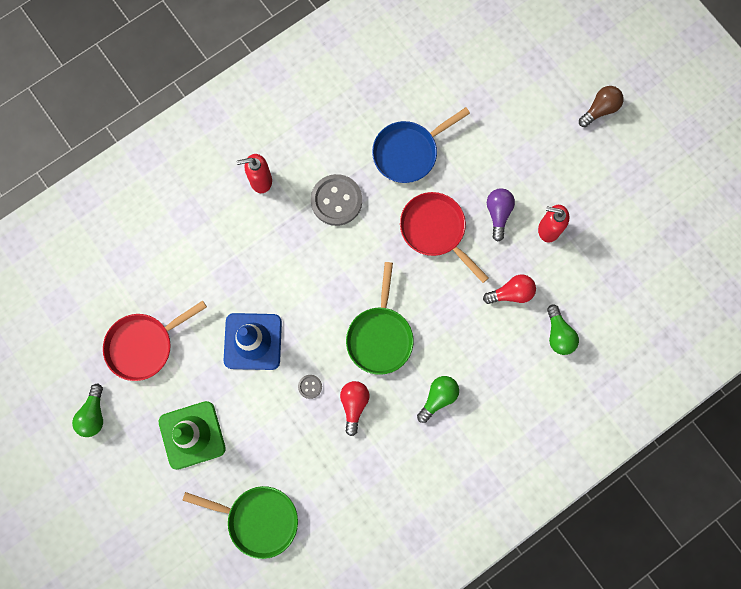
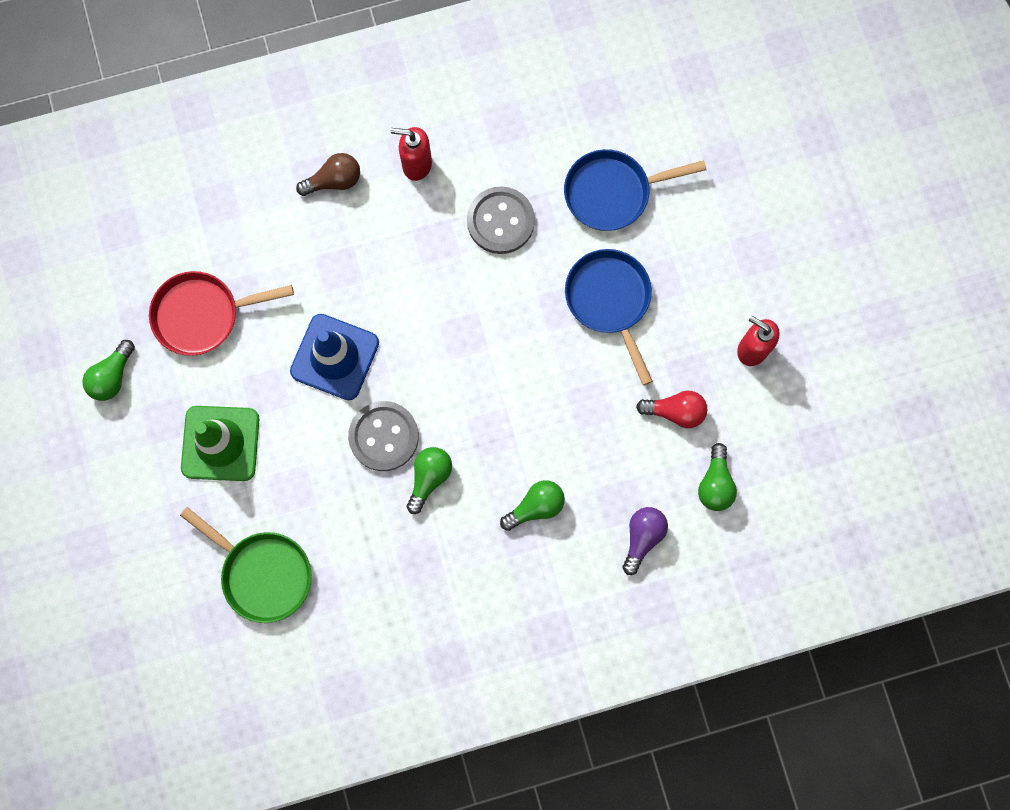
camera: 20 degrees right, 0 degrees up
(310, 386) = (384, 436): grey button -> grey button, size x2.24
(354, 404) = (429, 478): red light bulb -> green light bulb
(380, 336) = (492, 406): green pan -> none
(435, 230) = (610, 301): red pan -> blue pan
(498, 213) = (696, 307): purple light bulb -> purple light bulb (642, 537)
(600, 109) = (875, 222): brown light bulb -> brown light bulb (334, 181)

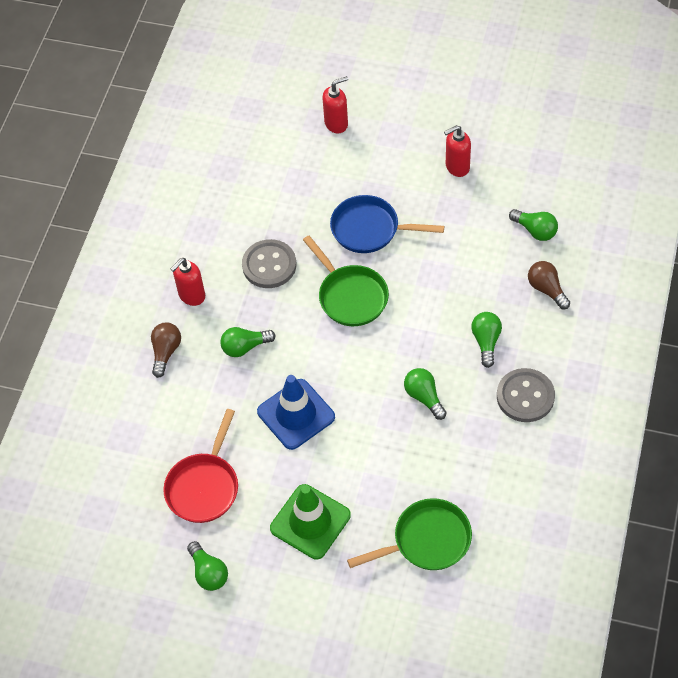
camera: 55 degrees left, 20 degrees down
(384, 436) = (375, 411): grey button -> grey button (525, 396)
(385, 257) = (245, 347): none -> green light bulb
(510, 329) = (350, 296): none -> green pan
(612, 192) = (296, 192): blue pan -> none
(642, 537) = (546, 289): purple light bulb -> brown light bulb
(675, 411) = (471, 229): red light bulb -> none
(732, 182) = (336, 123): none -> red soap dispenser

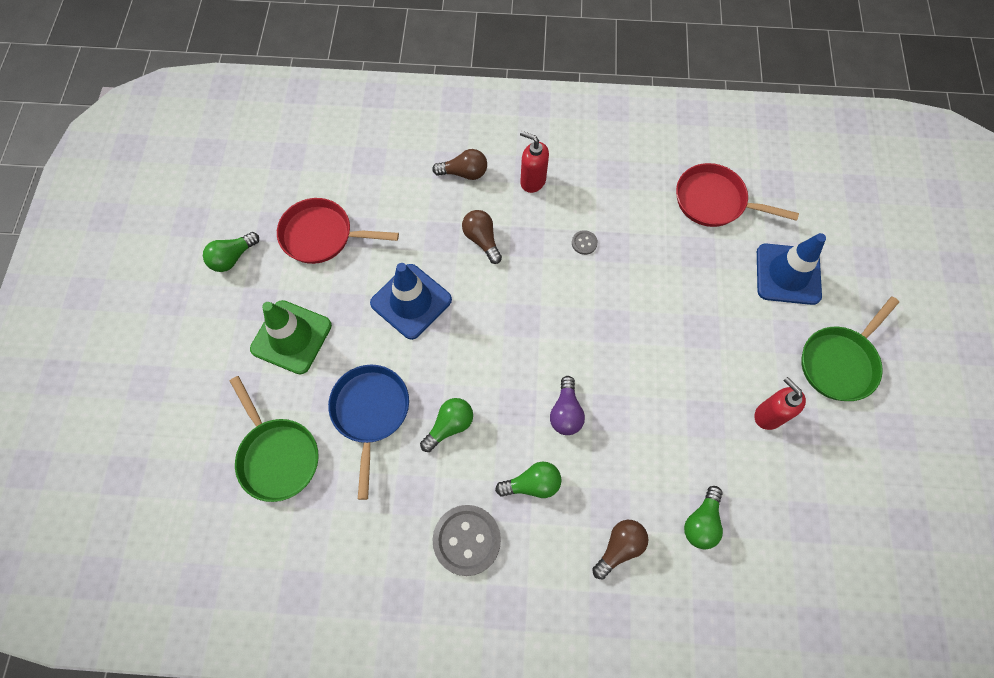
camera: 75 degrees right, 10 degrees up
(245, 347) = (482, 240): green light bulb -> brown light bulb
(252, 158) = (714, 201): none -> red pan
(269, 265) = (584, 243): grey button -> grey button, size x0.45
(336, 123) = (788, 274): red soap dispenser -> blue traffic cone
(350, 296) = (563, 328): green pan -> green pan (839, 362)
(370, 229) = (654, 333): blue pan -> blue pan (370, 412)
(428, 307) = (566, 412): none -> purple light bulb

